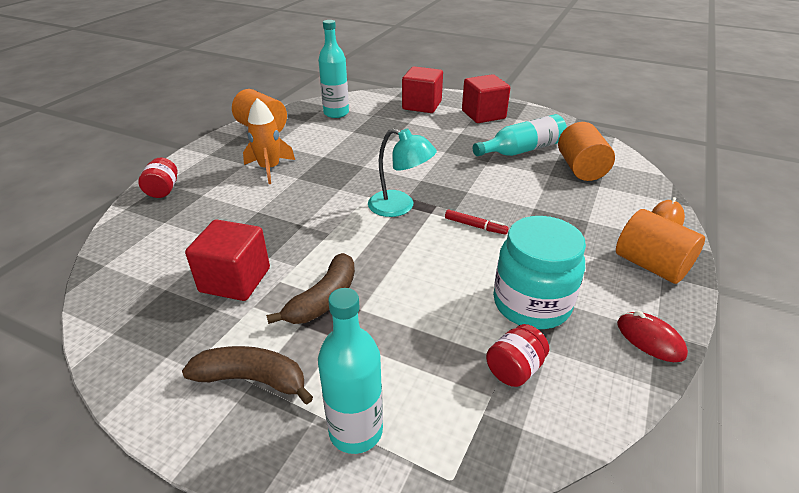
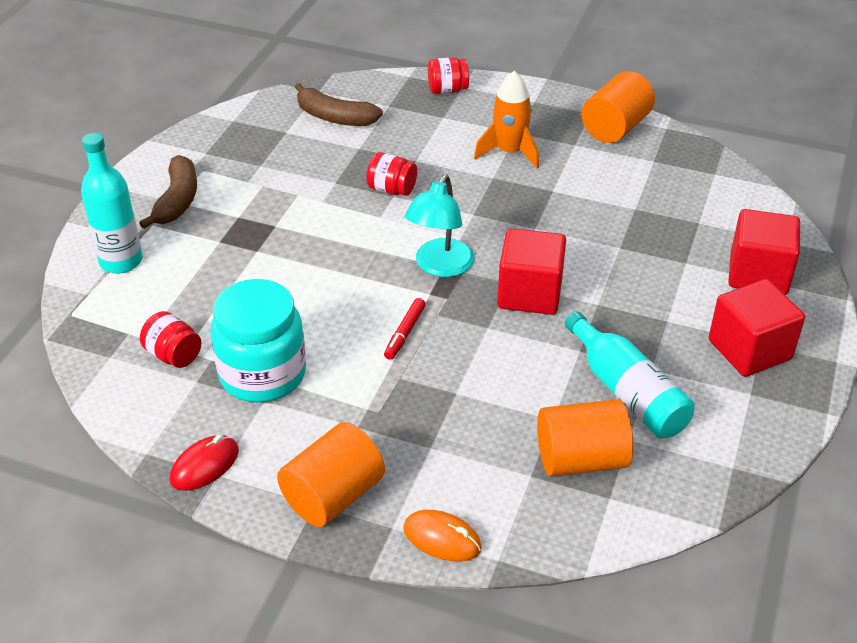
camera: 85 degrees right, 5 degrees up
(235, 280) = (299, 168): red cube -> red cube (529, 293)
(294, 225) = (392, 189): none -> red jar
(323, 299) = (271, 226): brown banana -> brown banana (334, 117)
(336, 113) = (690, 185): turquoise bottle -> none

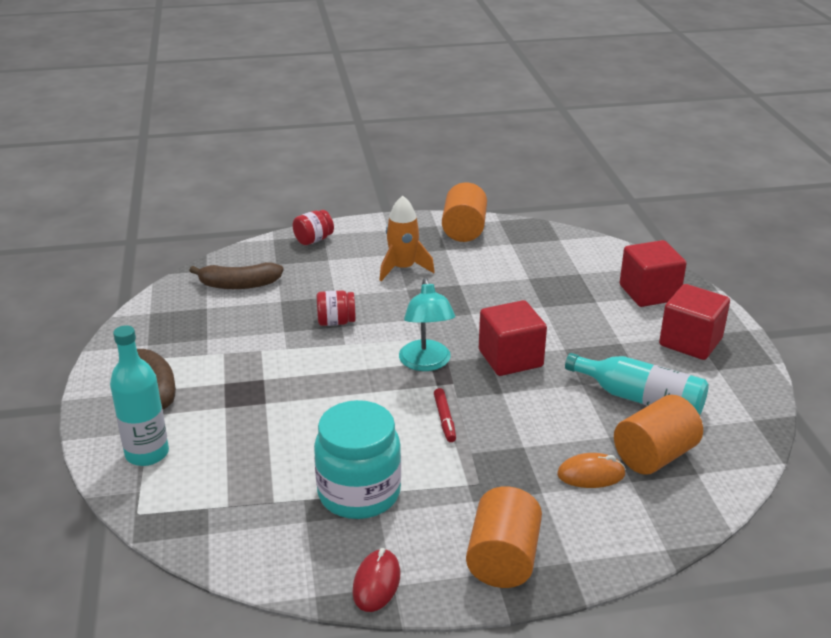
camera: 30 degrees left, 10 degrees down
(173, 355) = (267, 509): red jar -> none
(442, 538) = (613, 553): orange mouse -> orange mouse (591, 474)

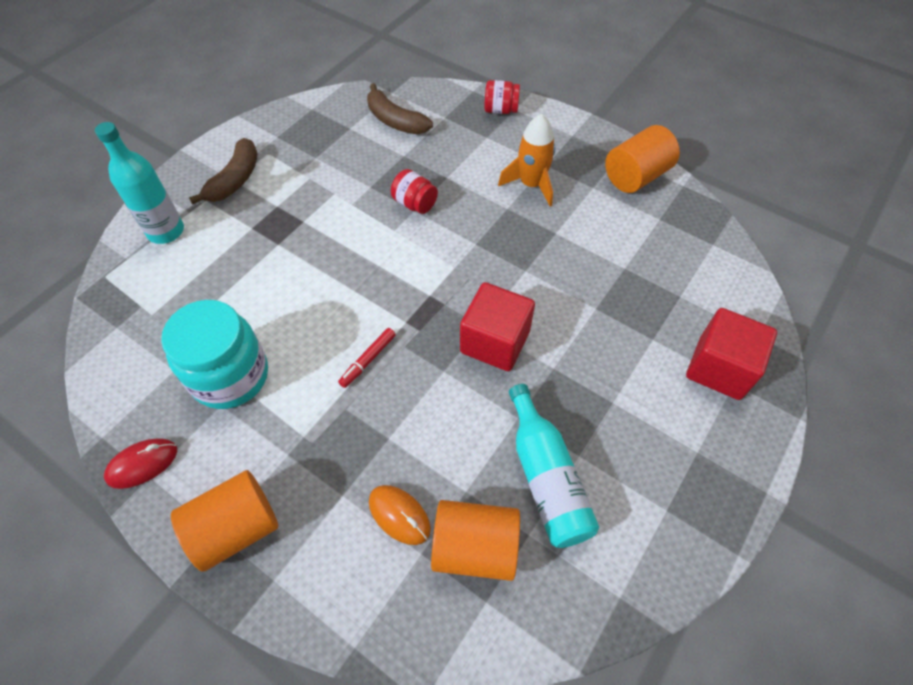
camera: 45 degrees right, 25 degrees up
(426, 363) = (425, 294): turquoise lamp -> none
(690, 342) = (682, 456): red cube -> none

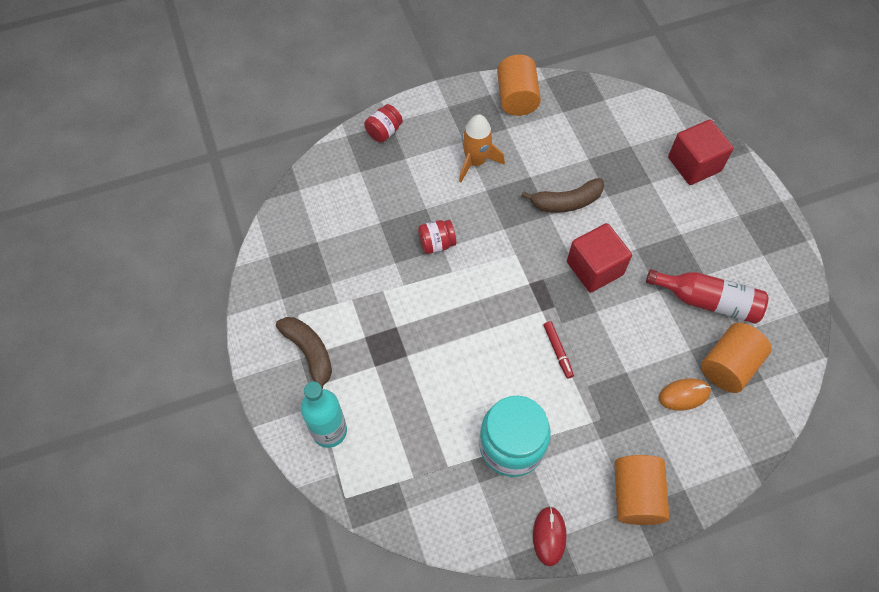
camera: 55 degrees left, 5 degrees up
(395, 121) = (336, 206): brown banana -> brown banana (566, 202)
(546, 478) = (708, 301): turquoise bottle -> red bottle

